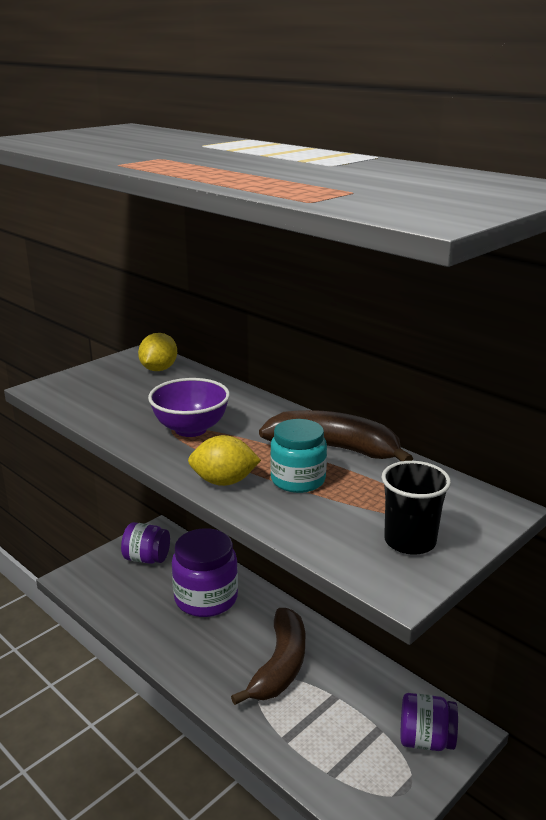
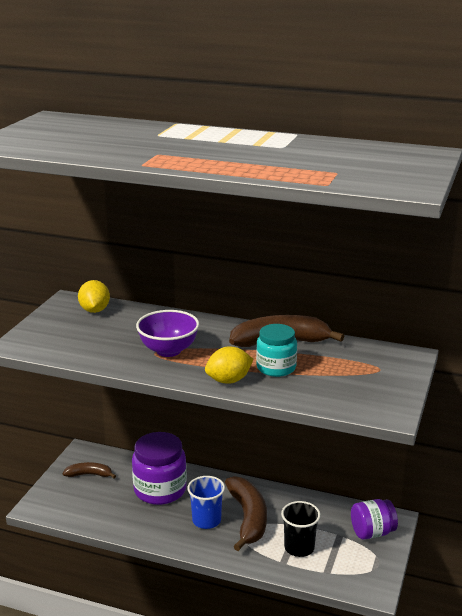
camera: 25 degrees left, 0 degrees up
(147, 558) = (89, 474): purple jar -> brown banana
(231, 652) = (206, 520): none -> blue cup
(410, 541) = (376, 388): black cup -> black cup (299, 547)

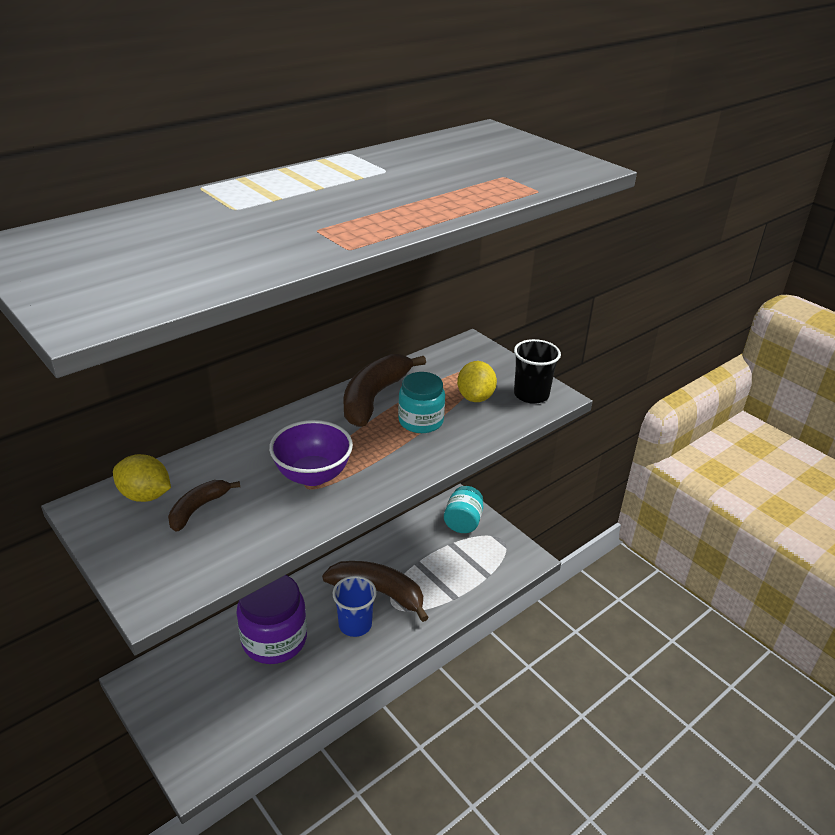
camera: 60 degrees left, 10 degrees up
(89, 474) = (186, 692): brown banana -> brown banana (198, 508)
(229, 380) = (417, 460): yellow lemon -> yellow lemon (475, 397)
(299, 547) = (445, 577): black cup -> black cup (531, 395)
(372, 532) = (463, 522): purple jar -> turquoise jar

